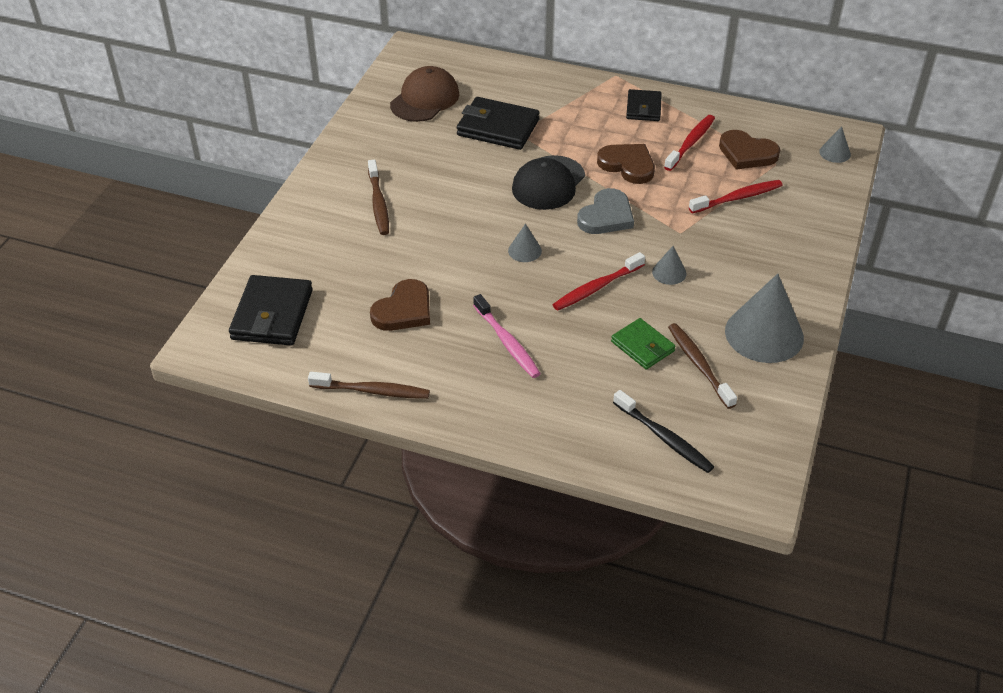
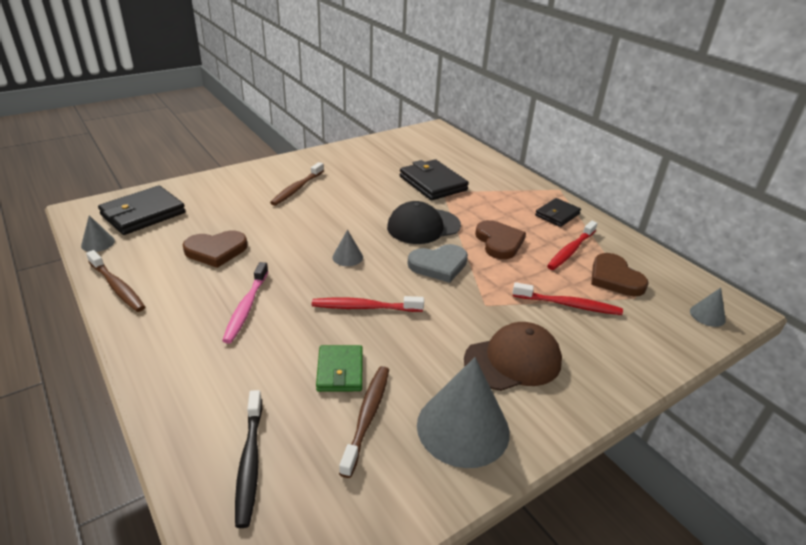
camera: 35 degrees right, 10 degrees down
(425, 99) = (407, 152): brown cap -> brown cap (513, 360)
(669, 272) = (438, 328): grey cone -> grey cone (98, 243)
(690, 143) = (570, 250): red toothbrush -> red toothbrush turned 150 degrees clockwise

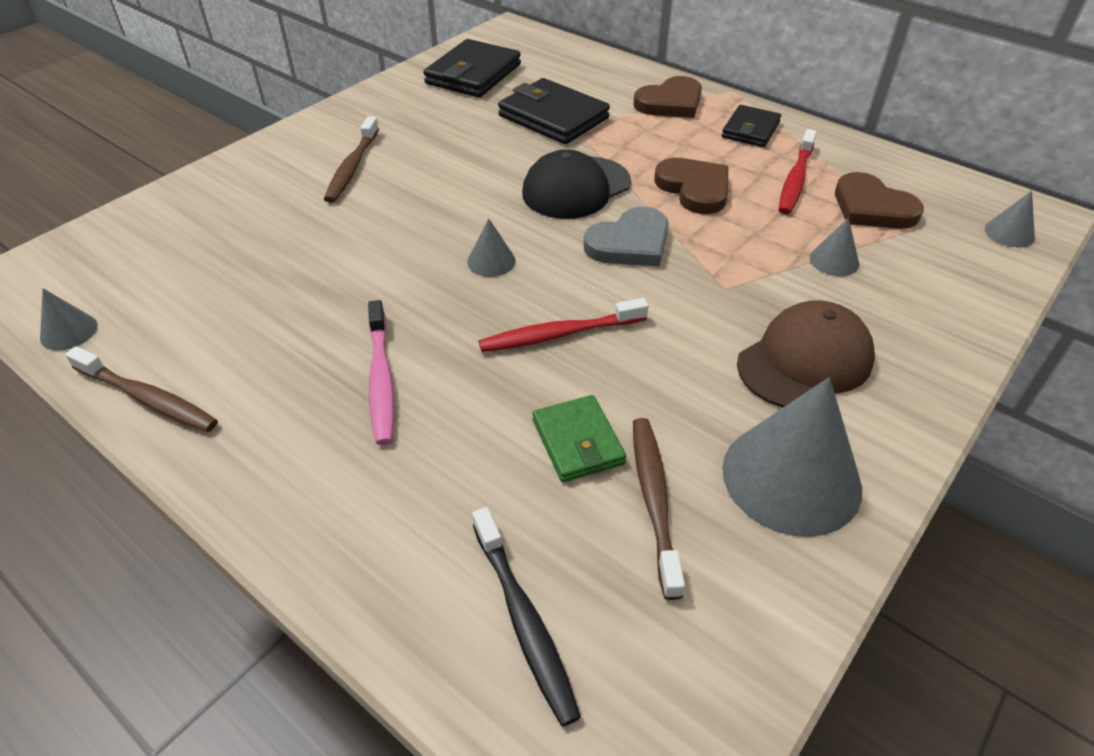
camera: 15 degrees left, 10 degrees up
(143, 214) = (120, 263): black wallet -> black wallet (473, 74)
(216, 250) = (279, 298): brown heart -> brown heart (670, 102)
(568, 305) = (834, 260): red toothbrush -> grey cone

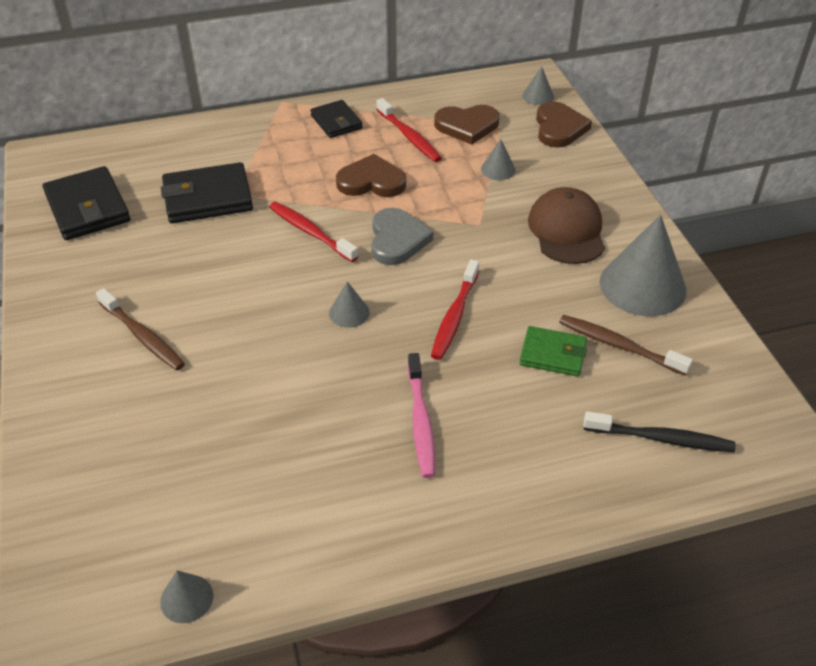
camera: 55 degrees left, 0 degrees up
(148, 398) = (324, 564): brown toothbrush -> none
(381, 380) = (421, 422): pink toothbrush -> pink toothbrush turned 60 degrees clockwise
(576, 188) = (310, 232): black cap -> red toothbrush
(670, 102) = (260, 135): brown heart -> brown heart (559, 128)

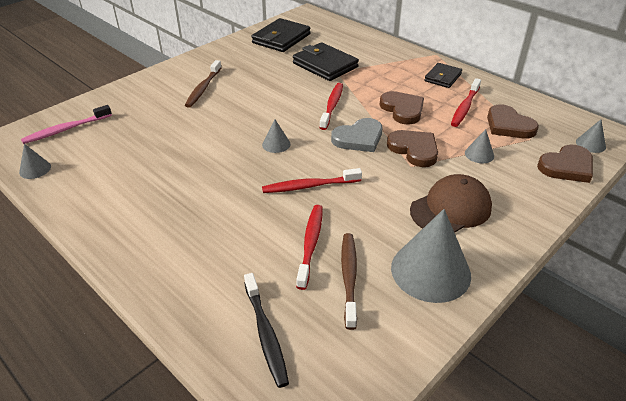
camera: 60 degrees right, 5 degrees down
(421, 422) = (204, 204): pink toothbrush -> pink toothbrush (66, 129)
(453, 208) = (414, 150): none -> brown heart
(553, 354) = (310, 244): green wallet -> red toothbrush

